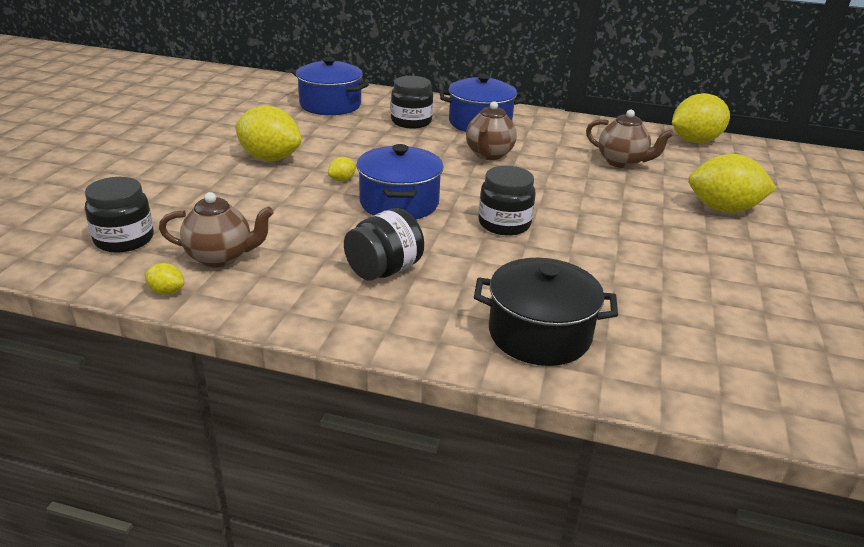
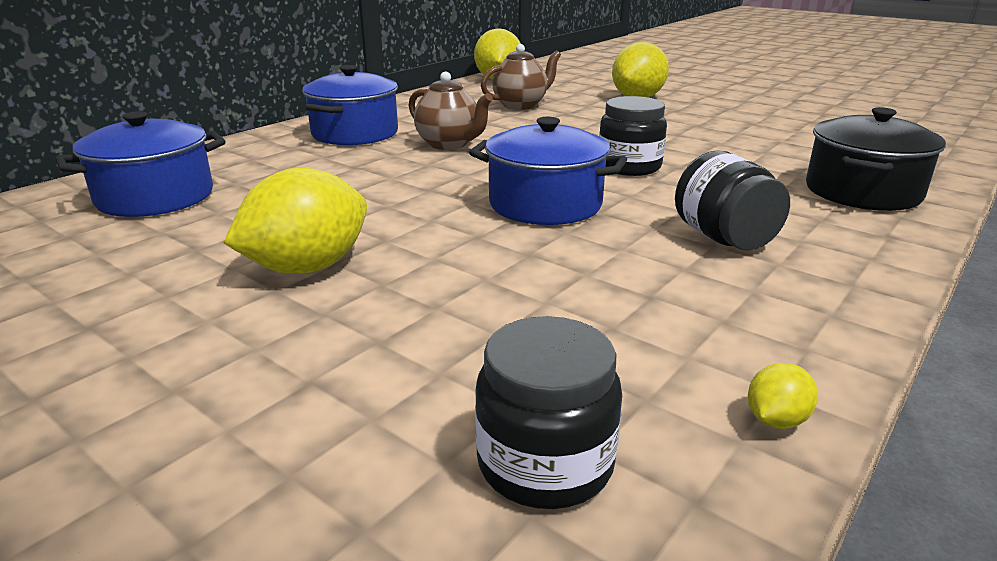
camera: 65 degrees left, 5 degrees down
(221, 257) = (659, 351): brown teapot -> none
(342, 180) = (445, 226): yellow lemon -> none
(411, 122) = (300, 162): black jar -> none

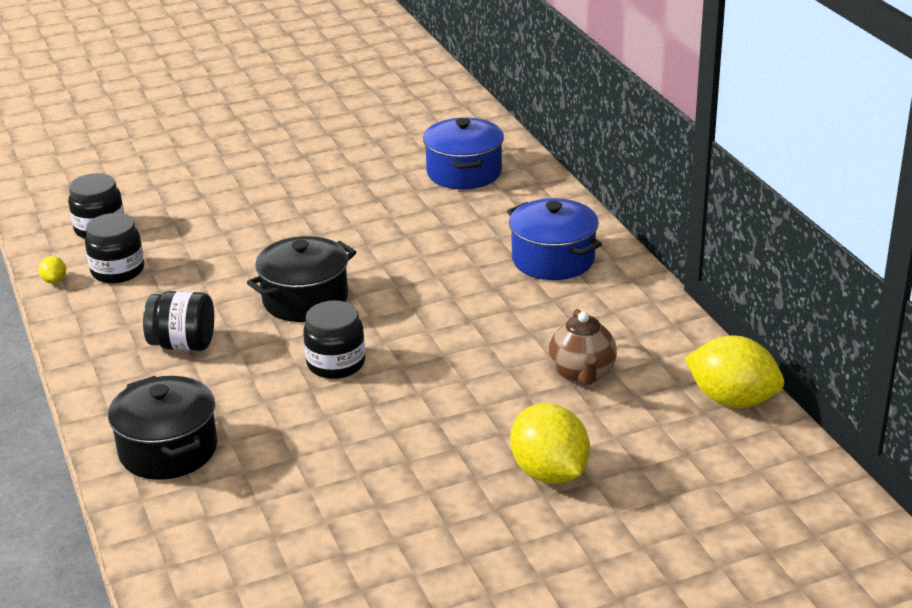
camera: 120 degrees right, 5 degrees up
(307, 267) = (305, 207): yellow lemon -> none
(449, 144) = (478, 297): brown teapot -> none
(545, 204) = (305, 300): blue pot -> black pot
(654, 359) = (118, 271): none -> black jar

